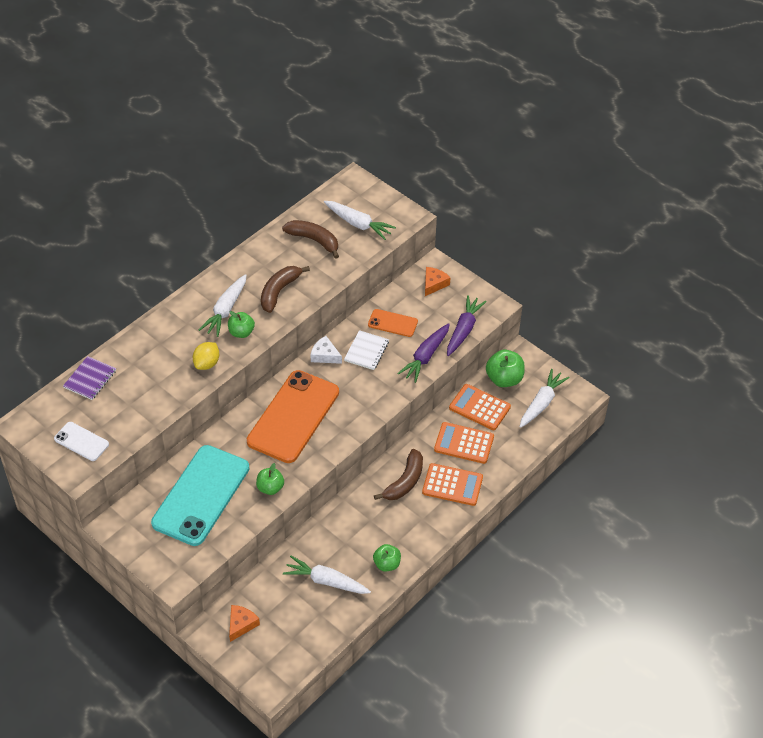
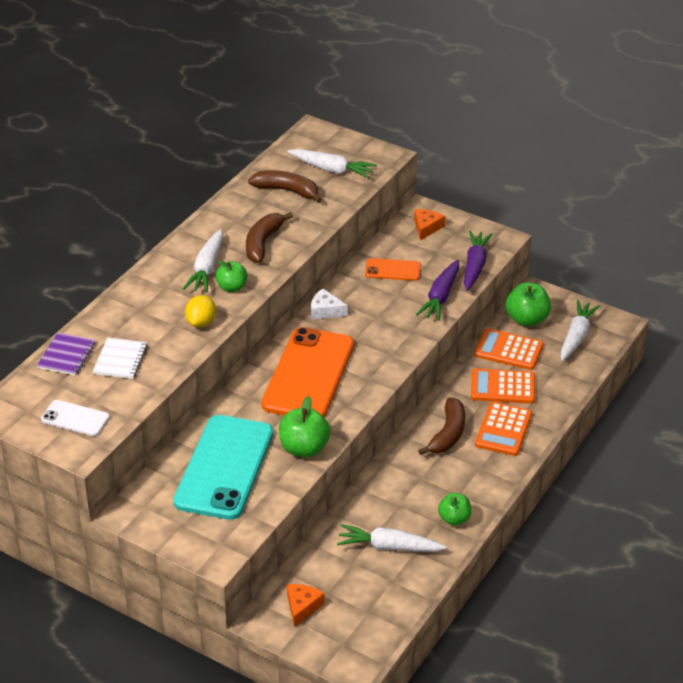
camera: 10 degrees left, 10 degrees down
(270, 488) = (304, 448): green apple -> green apple, size x1.54
(366, 351) = (372, 300): white notebook -> white notebook (120, 360)
(452, 485) = (503, 429): orange calculator -> orange calculator turned 105 degrees clockwise

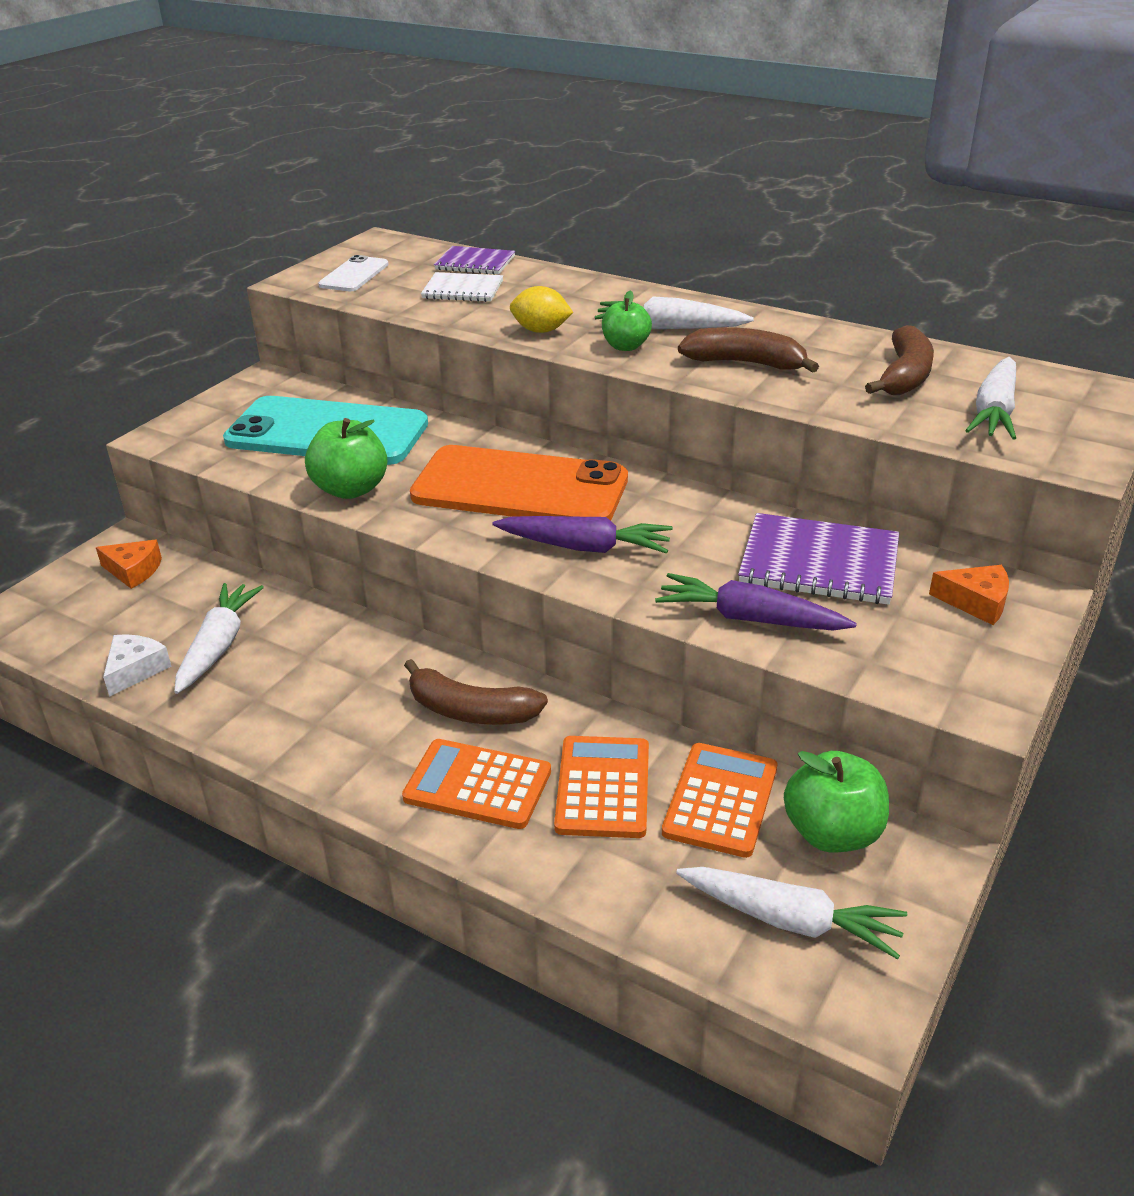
camera: 90 degrees right, 5 degrees down
(325, 310) = (684, 498): white cheese -> white cheese (135, 670)
(393, 270) = (819, 563): orange phone -> purple notebook
(454, 519) = (258, 716): green apple -> none
(475, 266) = (866, 664): purple carrot -> purple carrot (585, 547)

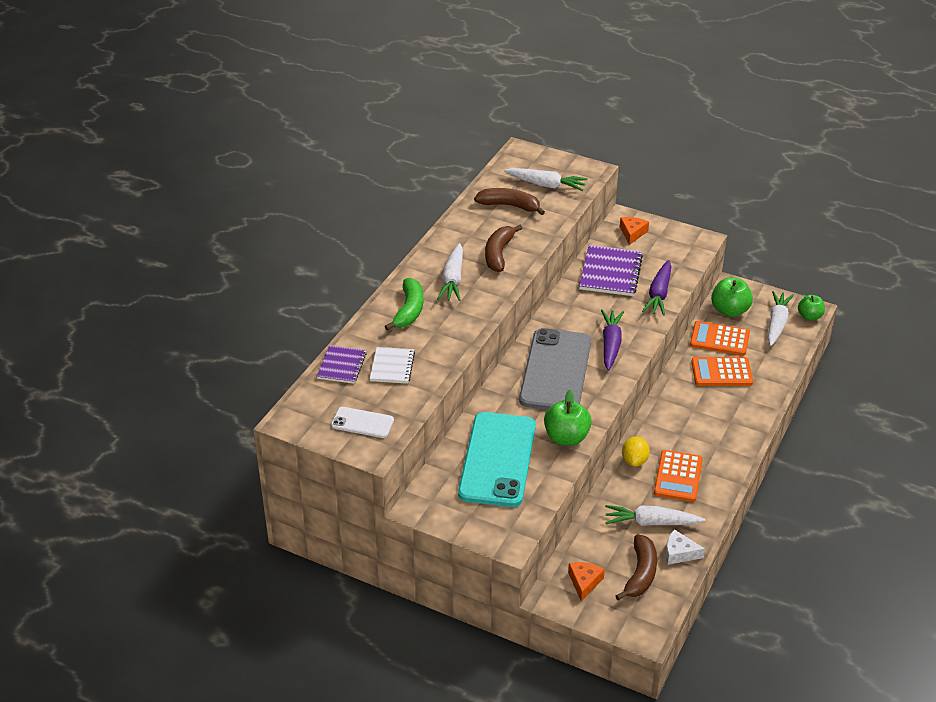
camera: 95 degrees left, 5 degrees up
(470, 711) = (682, 417): brown banana -> brown banana (640, 574)
(478, 785) = (730, 410): orange calculator -> orange calculator (678, 476)
(520, 488) = (555, 371): orange phone -> grey phone
(541, 331) = (458, 328): yellow lemon -> yellow lemon (634, 461)
(591, 299) = (409, 310): none -> green banana
(625, 346) = (479, 295): green apple -> green apple (809, 316)

